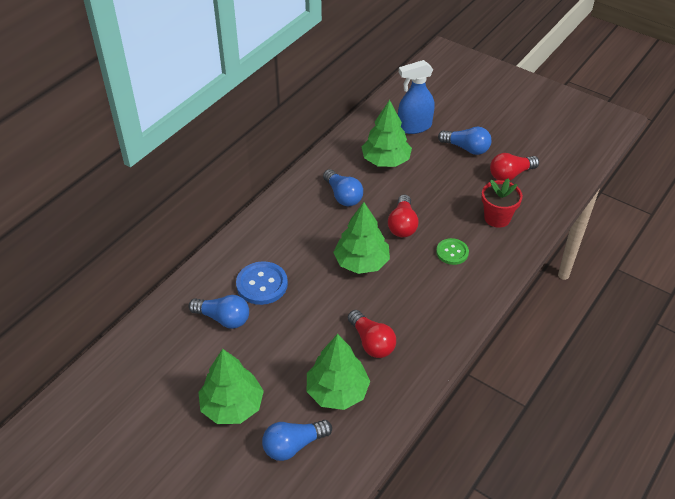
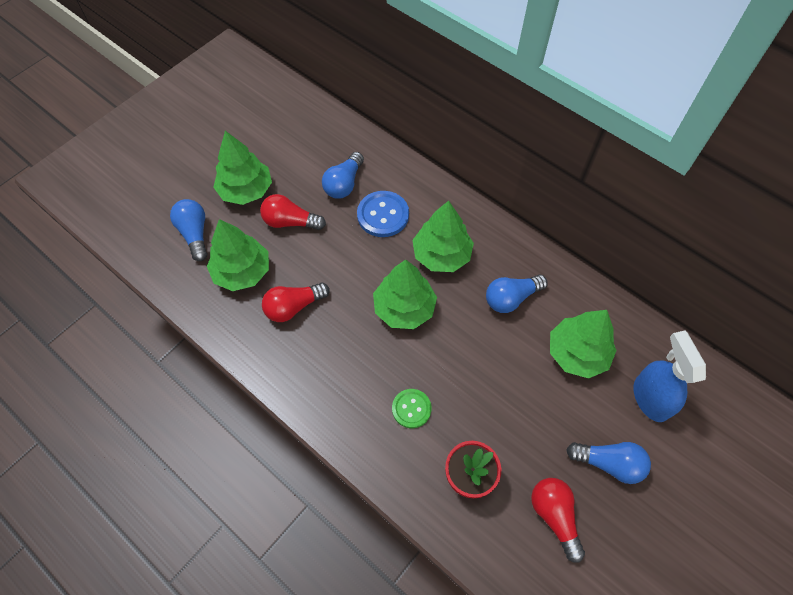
camera: 95 degrees right, 15 degrees up
(304, 240) = (441, 254): none -> green tree
(402, 225) = (460, 358): red light bulb -> red light bulb (290, 222)
(466, 148) = (608, 463): blue light bulb -> blue light bulb turned 105 degrees counterclockwise

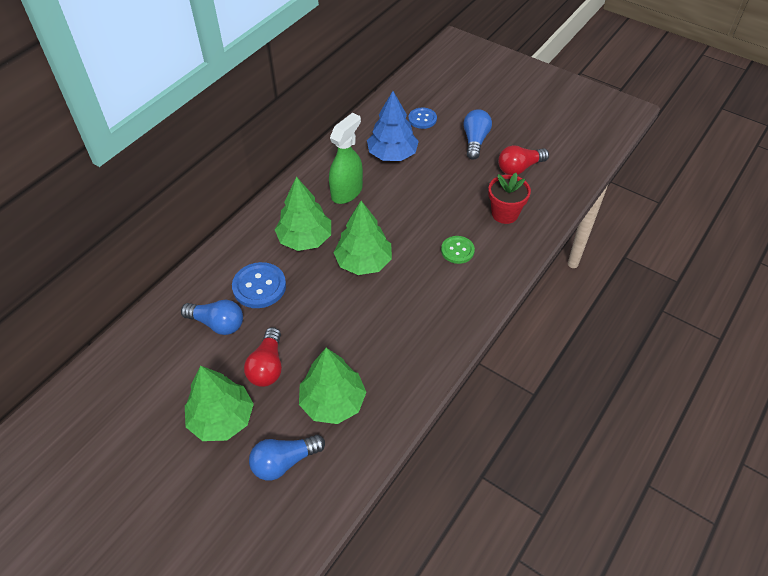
camera: 95 degrees left, 10 degrees down
(294, 307) = (371, 348): red light bulb -> none
(511, 298) = (347, 192): blue light bulb -> green spray bottle
(577, 353) = (392, 154): green tree -> blue tree
(650, 398) = (422, 119): blue spray bottle -> blue button

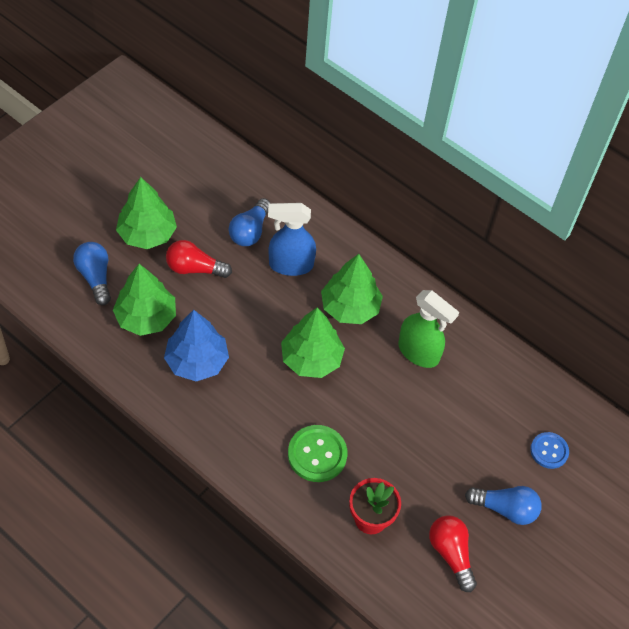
camera: 90 degrees right, 5 degrees up
(259, 286) = (290, 265): blue button -> blue spray bottle
(392, 154) = (481, 407): blue tree -> blue tree (197, 361)
(457, 250) = (317, 454): green button -> green button, size x1.54

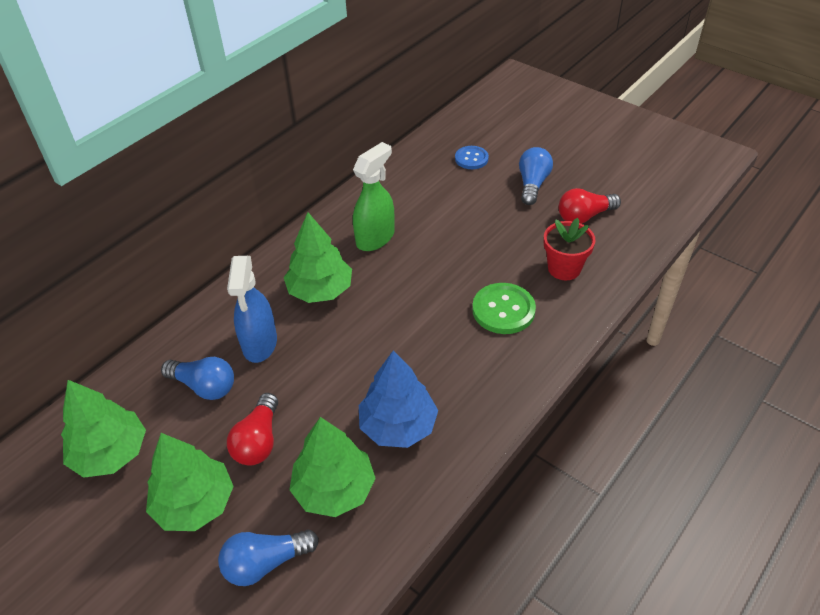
camera: 85 degrees left, 10 degrees down
(311, 359) = (388, 320): green tree -> green tree (110, 453)

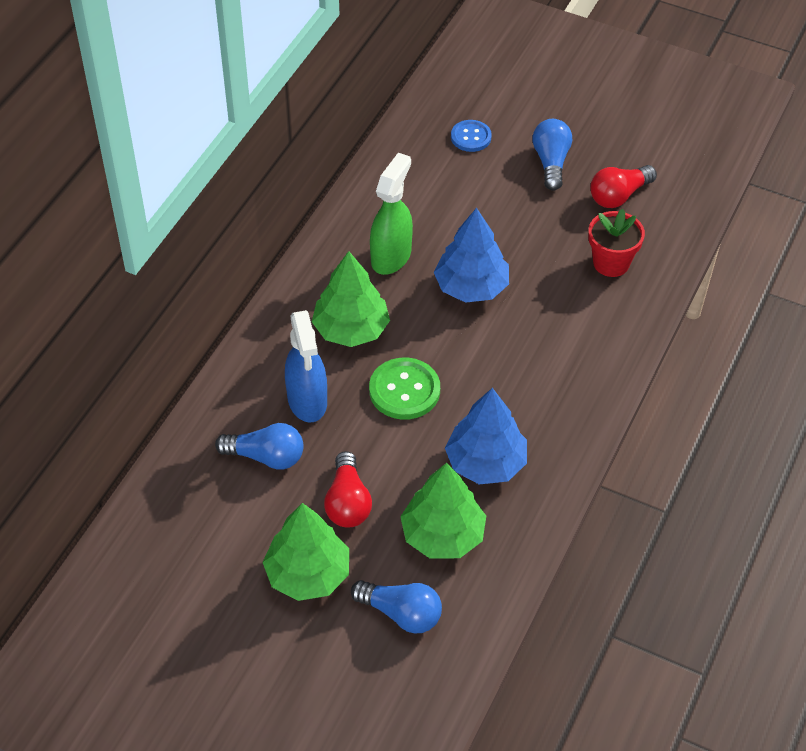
camera: 15 degrees left, 5 degrees up
(110, 453) = (197, 542): green tree -> none
(265, 563) = (401, 614): blue light bulb -> blue light bulb turned 120 degrees counterclockwise
(435, 271) = (471, 287): none -> blue tree
(503, 310) = (558, 321): green button -> green button (404, 390)

